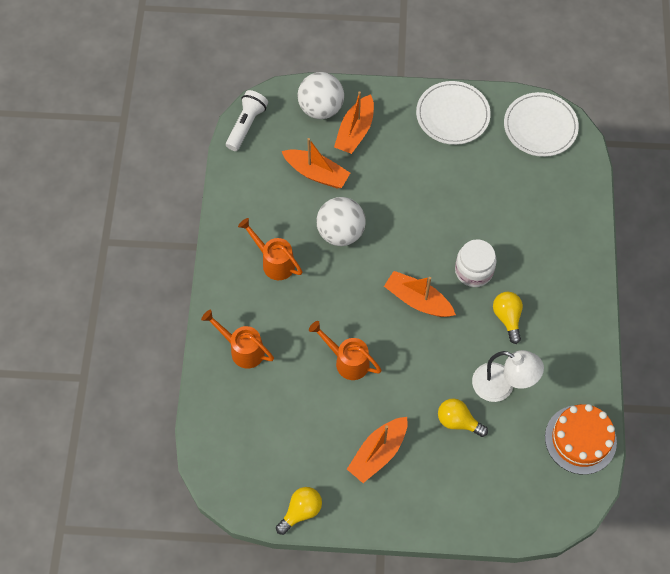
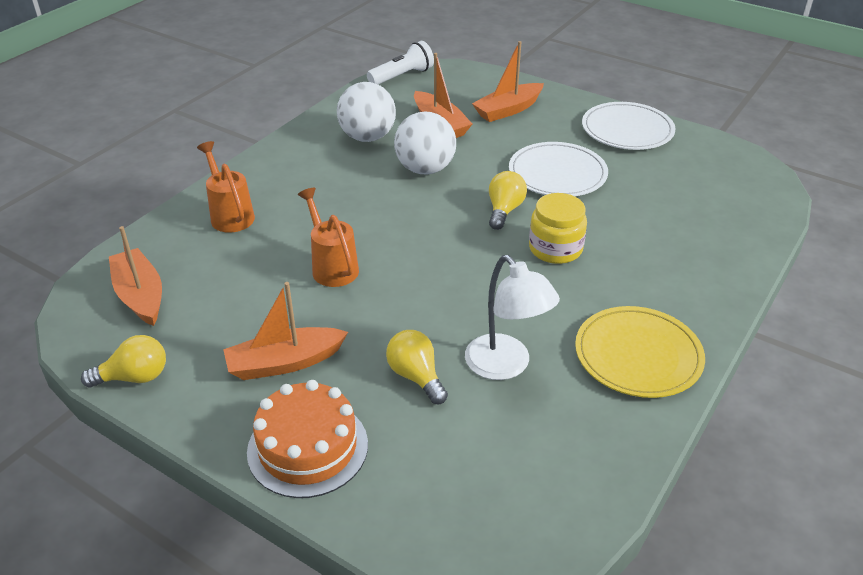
camera: 30 degrees right, 25 degrees down
(274, 262) = (333, 166): orange watering can -> none
(321, 108) = (486, 87): white ball -> white ball (367, 137)
(418, 300) = (464, 248): orange boat -> orange boat (140, 295)
(473, 270) = (555, 249): white jar -> yellow jar
(507, 318) = (566, 304): yellow light bulb -> yellow light bulb (504, 210)
(540, 126) = (729, 167): white plate -> white plate (557, 173)
(567, 338) = (638, 355): none -> yellow plate
(580, 439) = (580, 474): orange cake -> orange cake (308, 447)

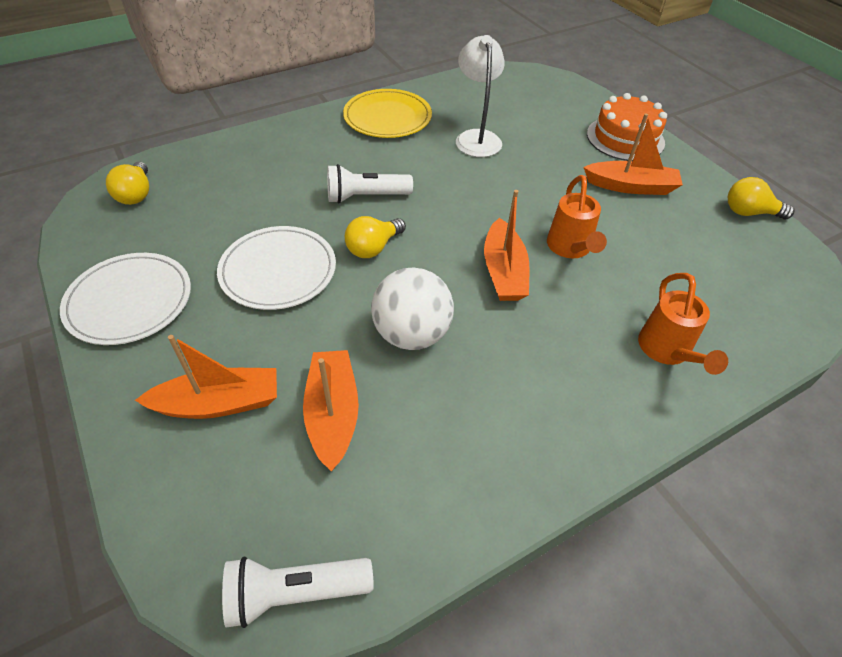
camera: 155 degrees left, 10 degrees up
(140, 295) = (759, 281): orange boat -> orange boat (503, 272)
(367, 137) = (449, 427): white ball -> none
(416, 376) = (540, 150): yellow light bulb -> yellow light bulb (136, 194)
(555, 249) = (366, 197): yellow jar -> white flashlight

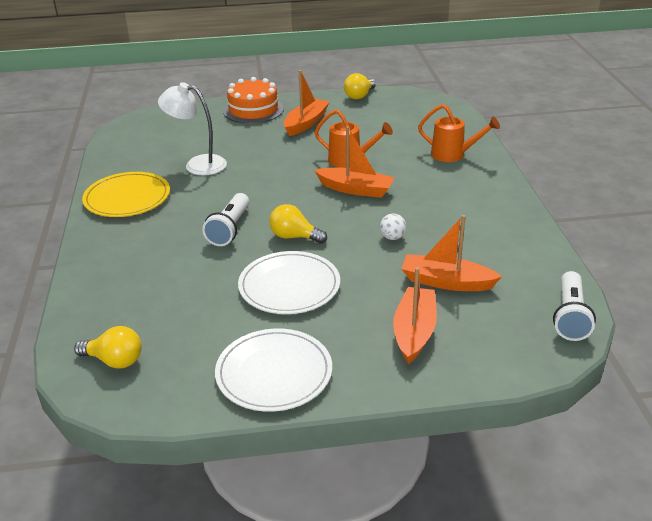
camera: 65 degrees left, 15 degrees down
(373, 248) = (294, 237): yellow light bulb -> yellow light bulb turned 135 degrees clockwise
(412, 334) = (392, 237): white ball -> white ball, size x0.45

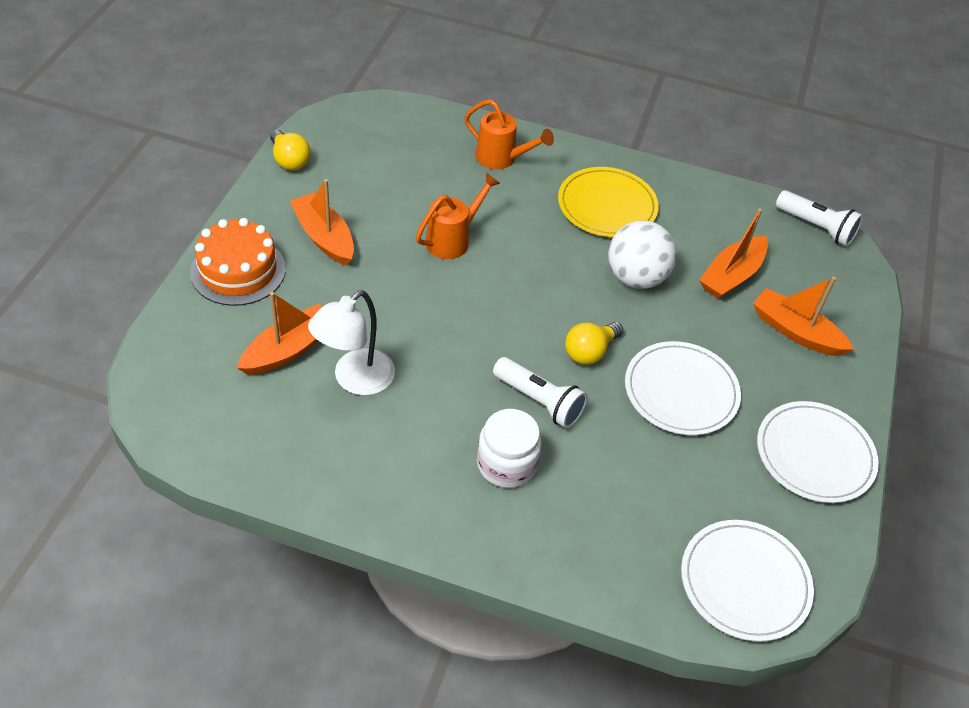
camera: 70 degrees left, 15 degrees up
(114, 361) = (745, 582): yellow light bulb -> white plate
(127, 198) = (395, 481): yellow plate -> yellow plate (607, 206)
(165, 231) = (506, 464): none -> white jar
(356, 189) = (522, 263): orange boat -> orange boat (289, 349)
(392, 237) = (636, 277): white ball -> white ball, size x2.22
(453, 155) = (501, 158): orange watering can -> orange watering can turned 75 degrees clockwise

